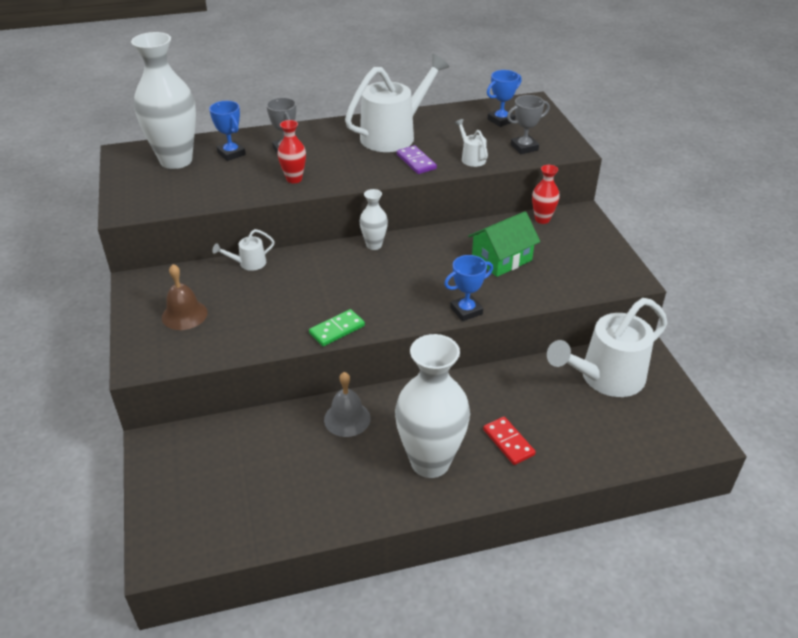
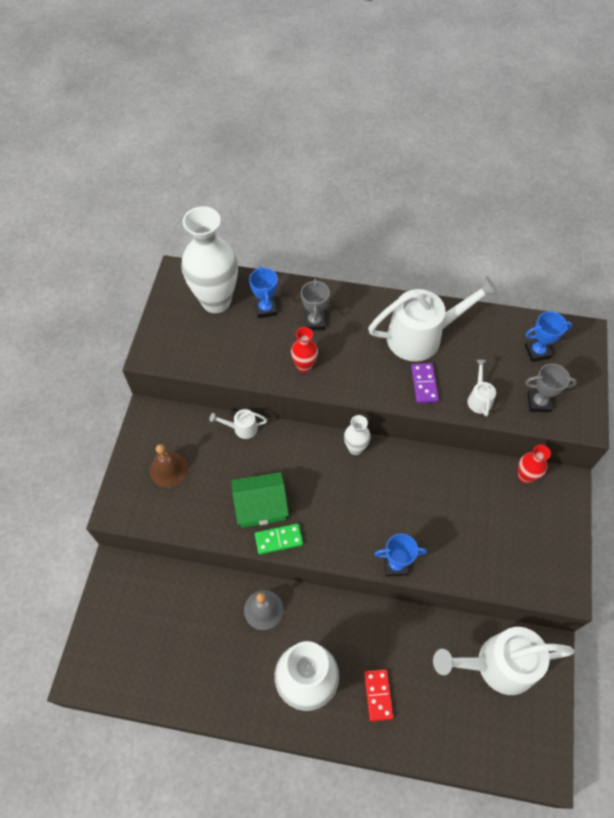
camera: 25 degrees right, 20 degrees up
(501, 259) = (459, 513): green house -> green house (261, 506)

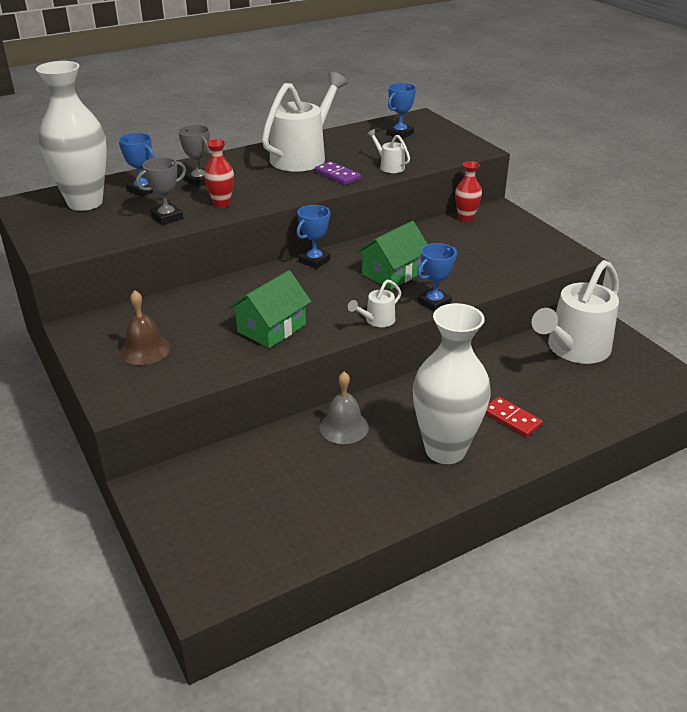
camera: 40 degrees left, 25 degrees down
(241, 428) = (192, 294): white watering can -> white watering can (376, 321)
(278, 540) = (314, 338): green domino -> none
(355, 448) = (314, 261): white vase -> blue trophy
(398, 506) = (393, 273): none -> green house
(538, 403) = (434, 153): grey trophy -> grey trophy (167, 217)

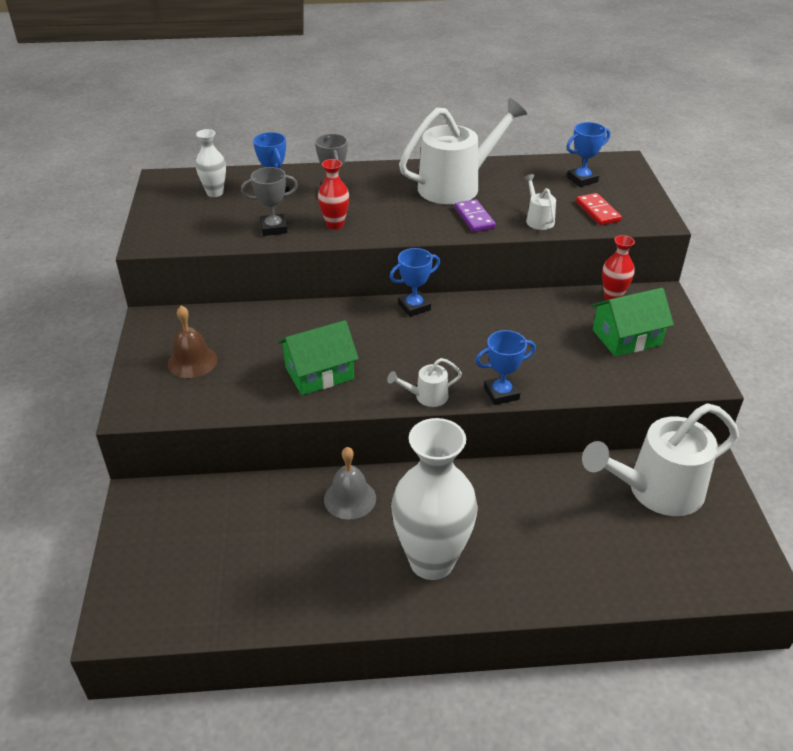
camera: 25 degrees right, 5 degrees up
(85, 203) = (215, 193): white vase -> white vase, size x0.47
(393, 273) = (483, 344): green house -> green house (626, 337)
(512, 419) = (526, 551): red domino -> red domino (598, 211)

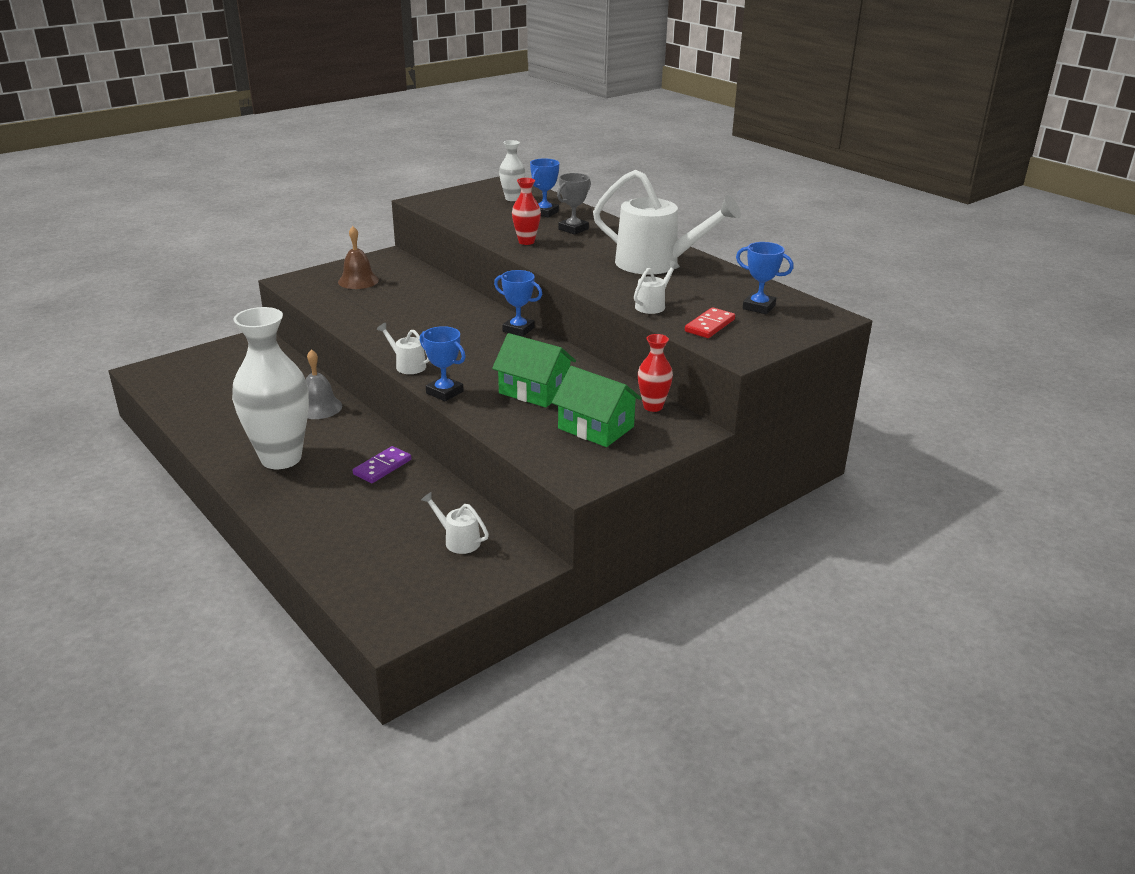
camera: 55 degrees right, 10 degrees down
(273, 228) = (492, 226): grey trophy -> none
(319, 373) = (392, 321): green house -> green house (534, 391)
(474, 218) = (614, 282): purple domino -> purple domino (382, 467)
(655, 491) = (458, 540): white watering can -> white watering can, size x0.44

